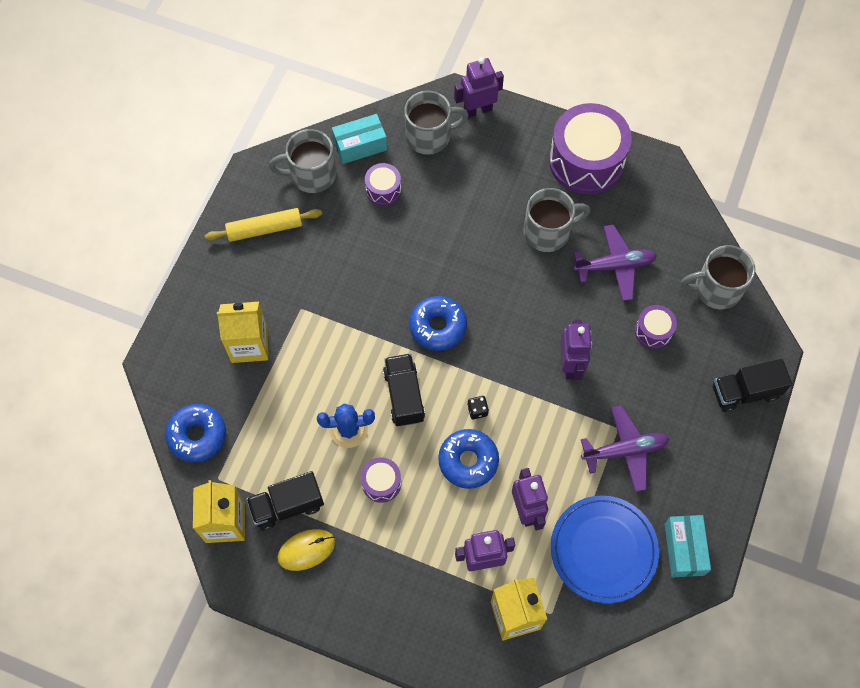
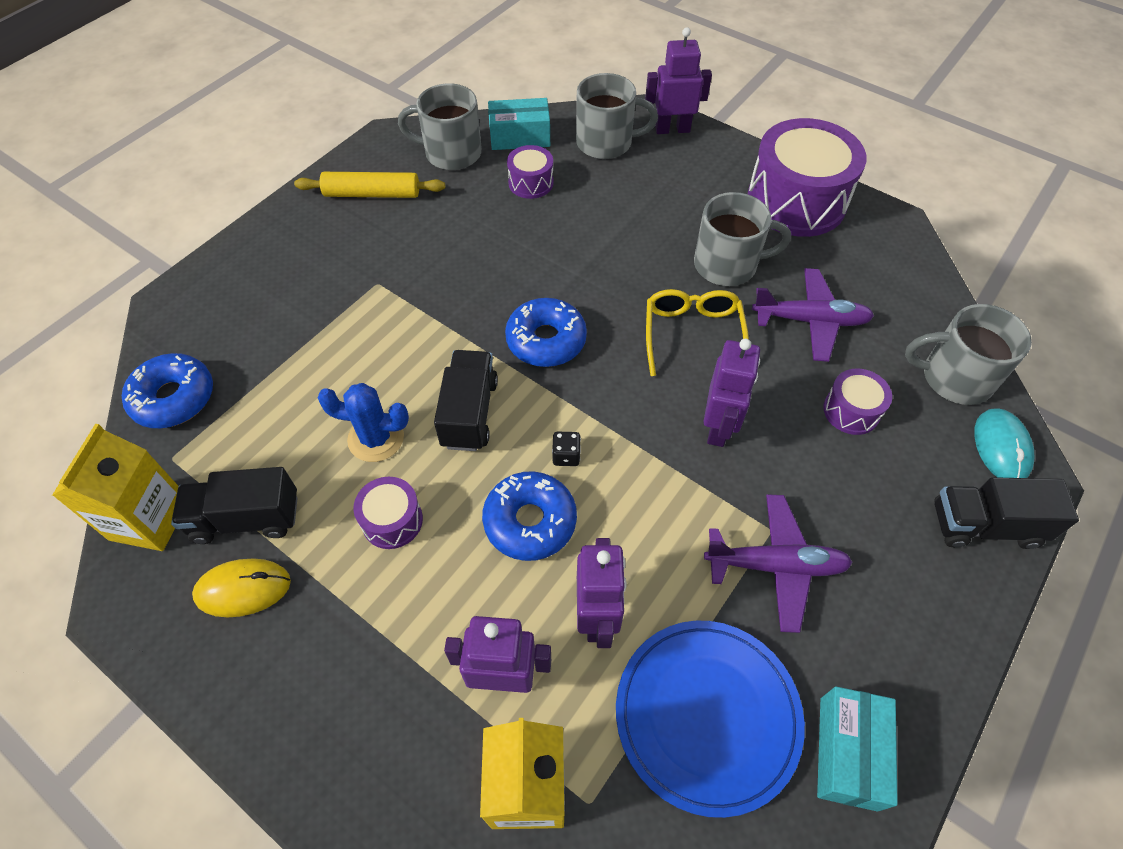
camera: 15 degrees right, 10 degrees down
(249, 344) = (294, 308): yellow carton -> none
(537, 297) = (692, 335): none -> yellow glasses
(750, 334) = (1001, 447): none -> turquoise mouse

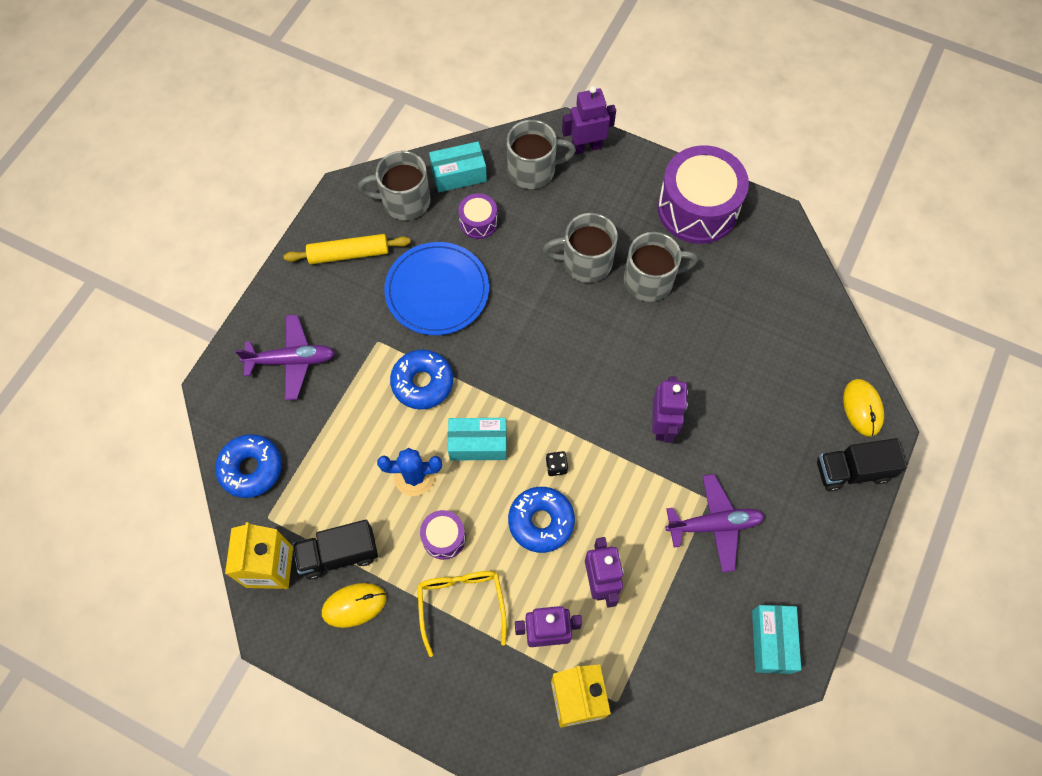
camera: 10 degrees left, 10 degrees up
(469, 413) = (478, 444): black truck -> turquoise box
(546, 340) = (522, 372): blue donut -> blue donut (422, 383)
(692, 335) = (632, 349): yellow glasses -> yellow glasses (461, 604)
(707, 715) = (682, 634): blue plate -> blue plate (437, 291)
(810, 321) = (719, 322): purple plane -> purple plane (291, 360)
(851, 411) = (755, 396): purple drum -> none
(954, 378) = (828, 355): grey mug -> grey mug (585, 262)
(1001, 447) = (862, 408): turquoise mouse -> yellow mouse

